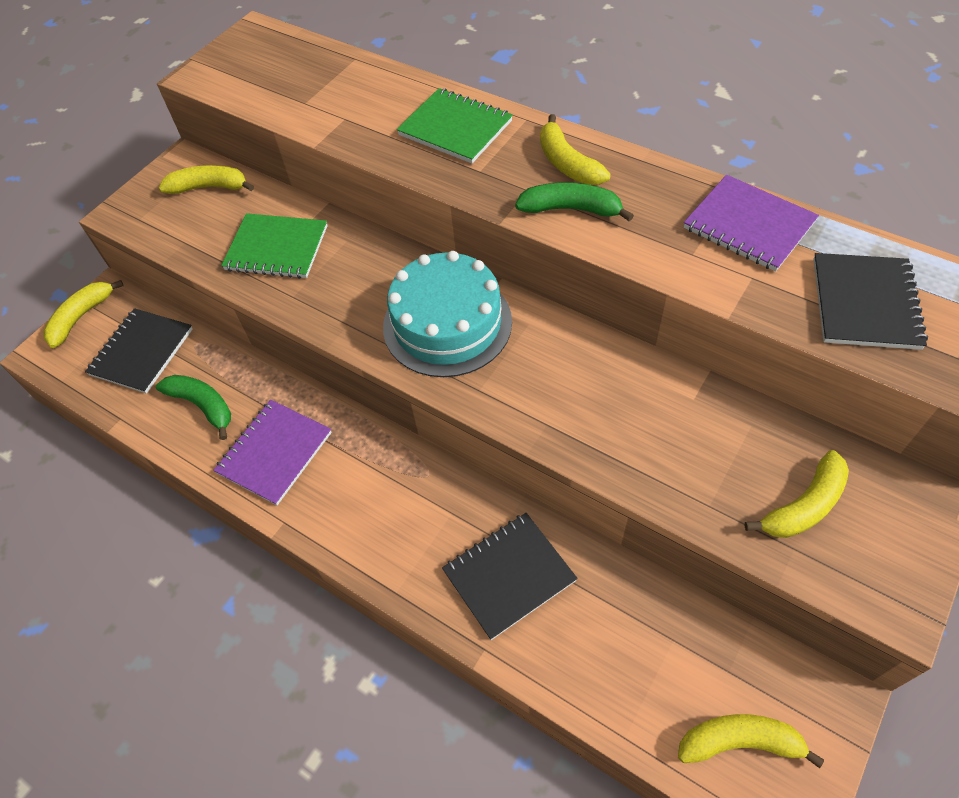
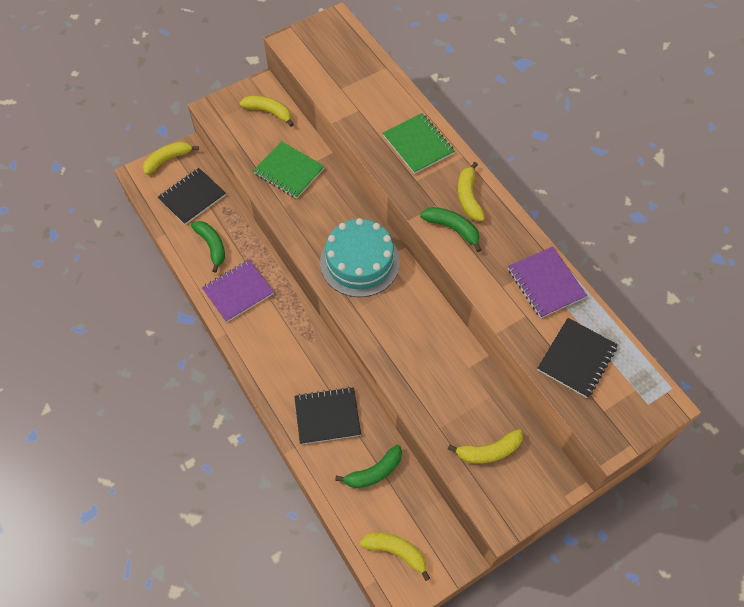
camera: 20 degrees right, 5 degrees up
(629, 627) = (374, 472): none -> green banana

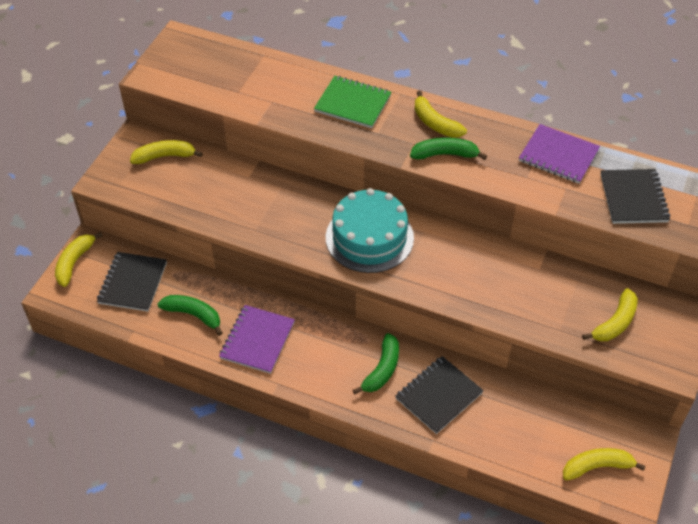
camera: 35 degrees left, 10 degrees down
(289, 171) = (232, 197): green notebook -> none
(374, 472) = (521, 415): green banana -> green banana (382, 369)

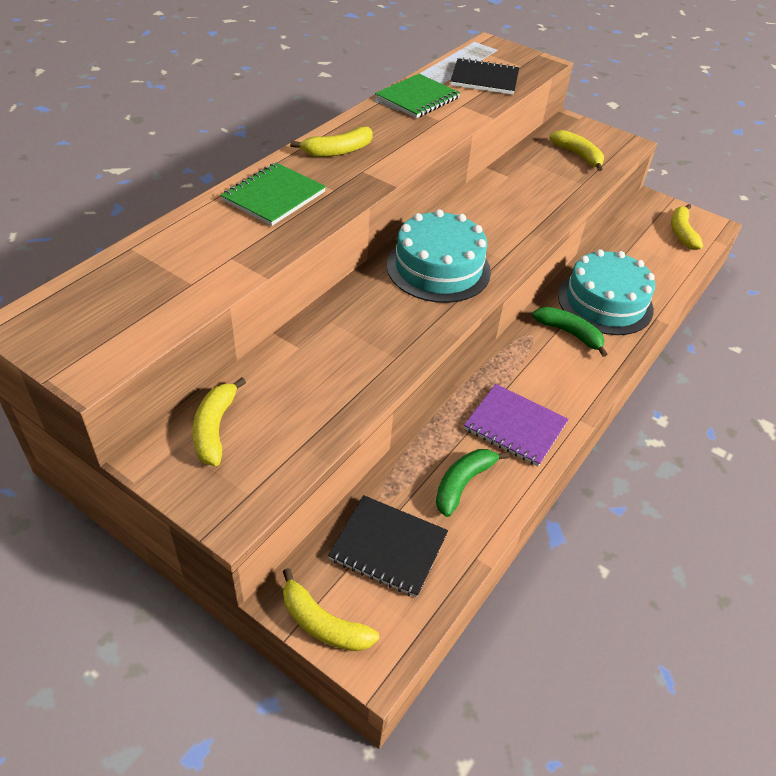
camera: 80 degrees left, 5 degrees down
(438, 396) = (605, 302): black notebook -> turquoise cake
(445, 154) = (388, 156): green banana -> none
(558, 155) = (417, 98): purple notebook -> green notebook

